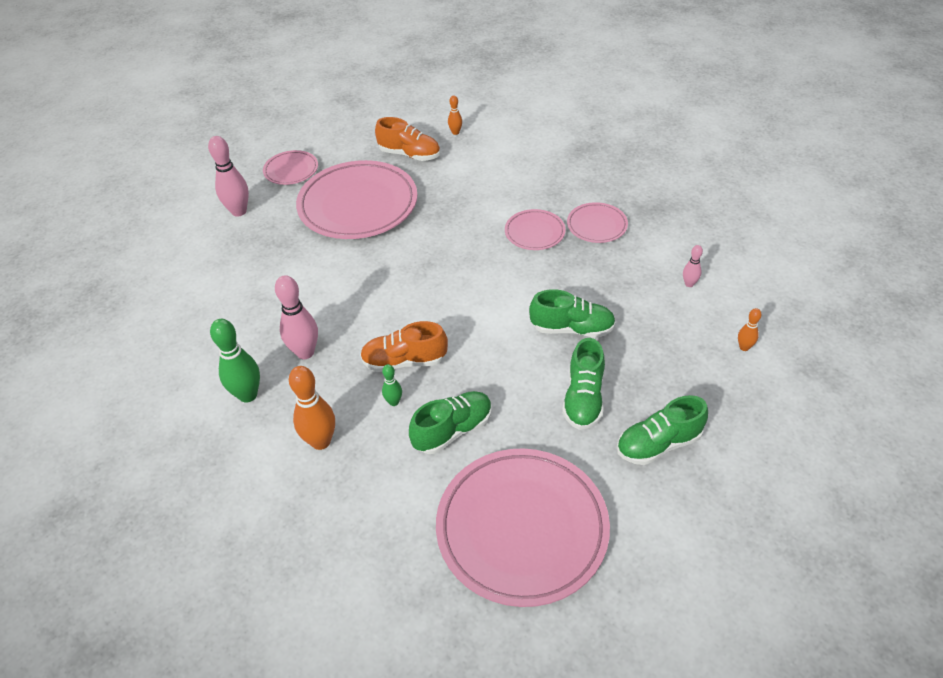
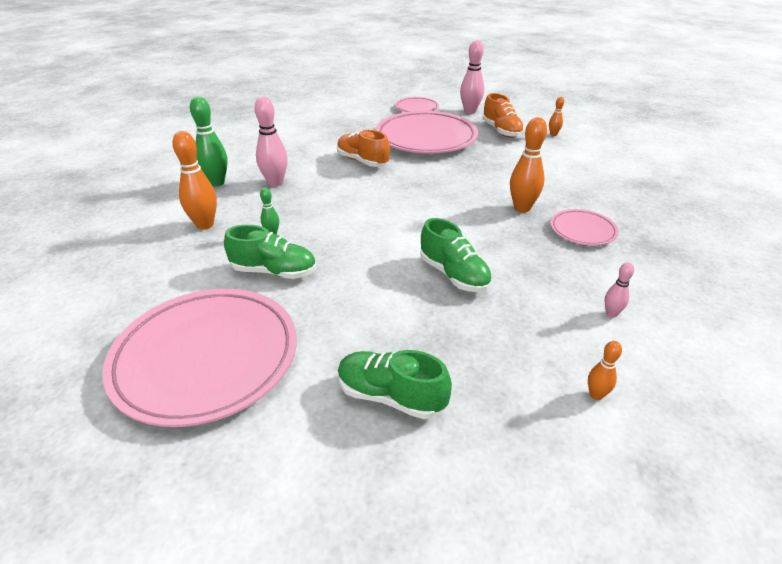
camera: 45 degrees right, 10 degrees down
(239, 211) = (358, 111): pink bowling pin -> pink bowling pin (470, 111)
(404, 361) = (315, 219): orange shoe -> orange shoe (362, 161)
(534, 232) = (522, 208): pink plate -> orange bowling pin
(583, 399) = (386, 320): green shoe -> none

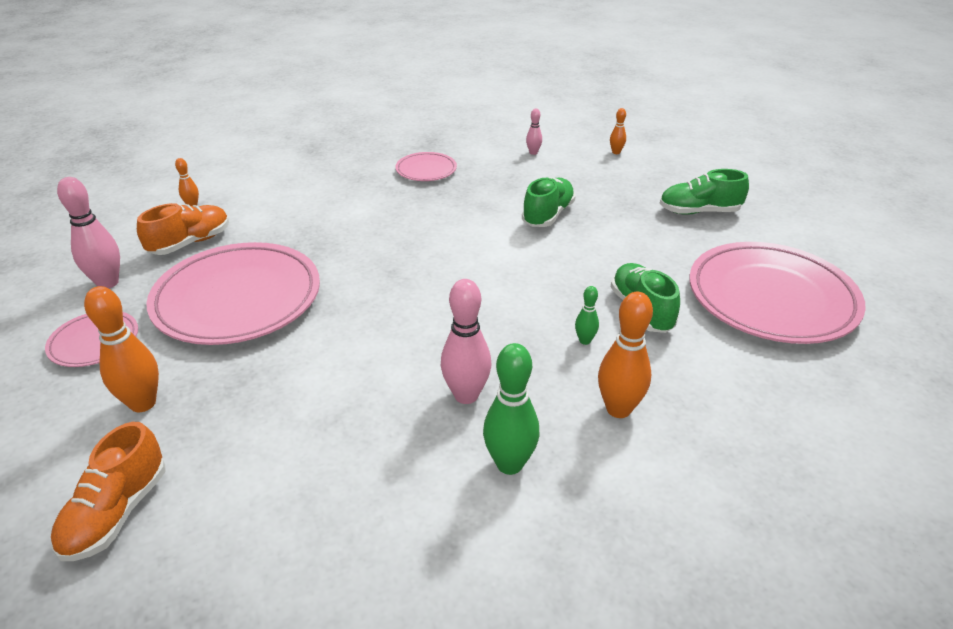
camera: 115 degrees left, 0 degrees up
(362, 161) = (349, 335): orange shoe -> orange shoe (117, 513)
(390, 396) = (699, 212): green shoe -> green shoe turned 90 degrees clockwise
(522, 208) = (405, 201): orange bowling pin -> orange bowling pin (143, 403)

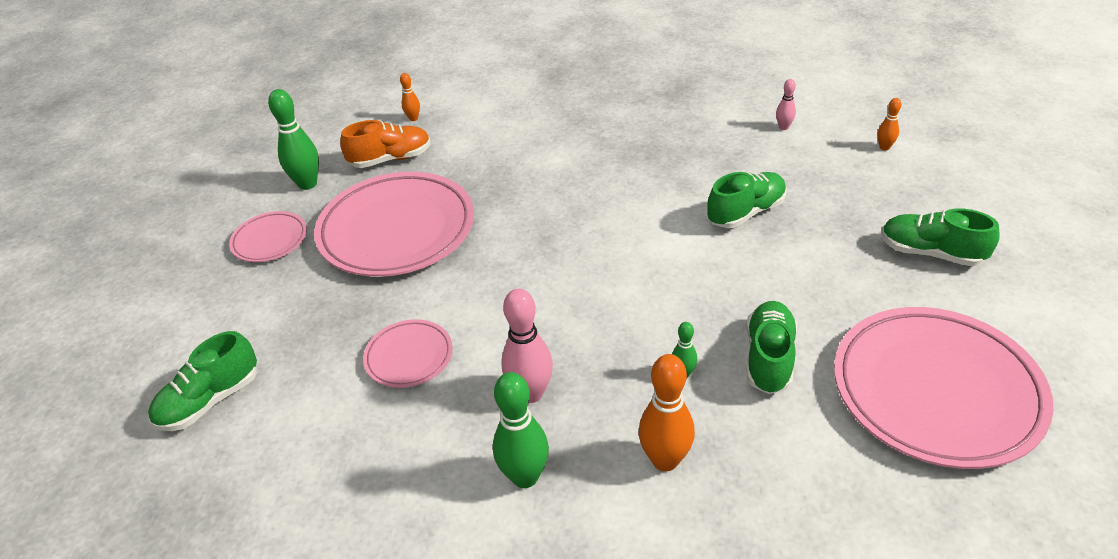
camera: 30 degrees right, 5 degrees up
(108, 283) = (307, 184): pink bowling pin -> green bowling pin
(117, 513) = (210, 401): orange shoe -> green shoe
(143, 403) = (275, 310): orange bowling pin -> none
(426, 170) = (651, 125): pink plate -> pink plate (409, 357)

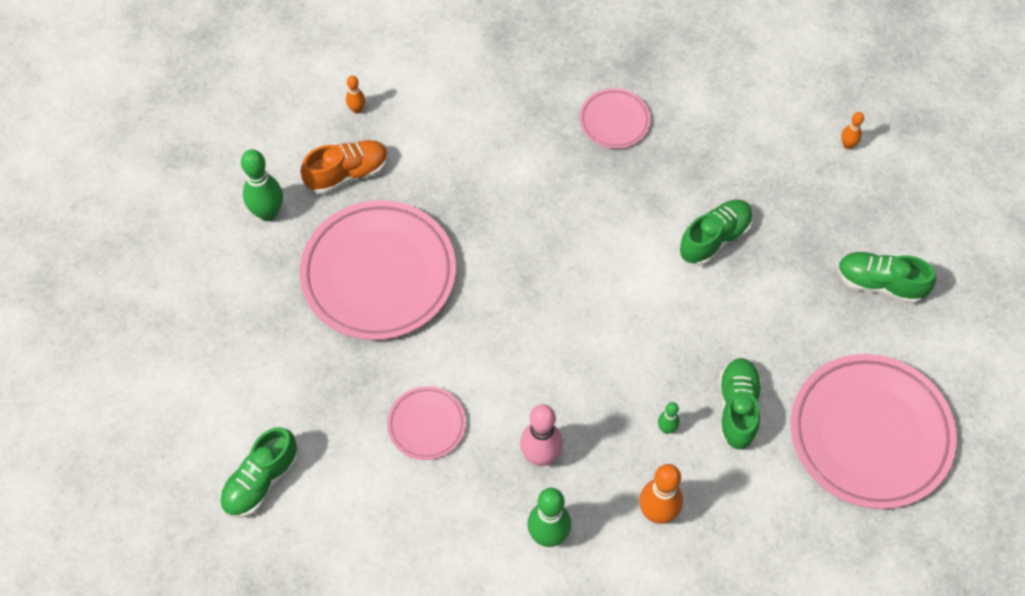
camera: 10 degrees left, 20 degrees up
(270, 240) = (253, 292): pink plate -> pink plate (614, 121)
(783, 127) = (750, 116): pink bowling pin -> none

